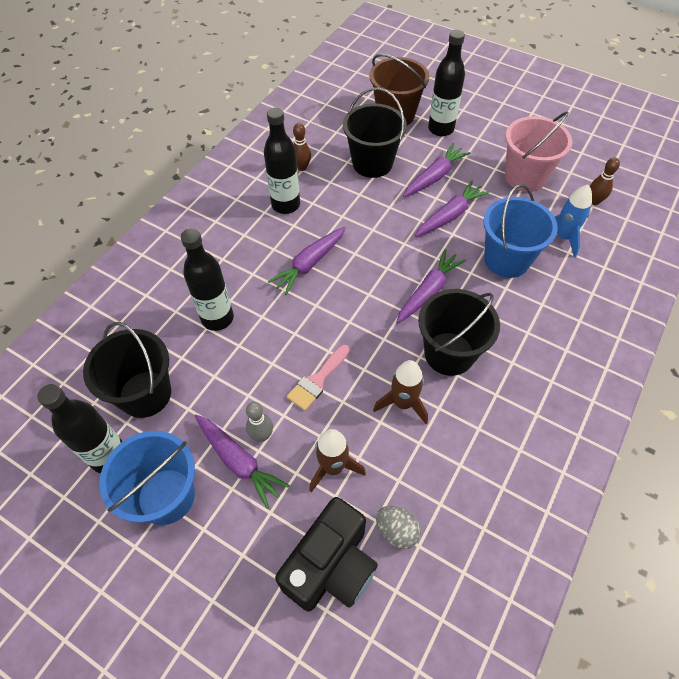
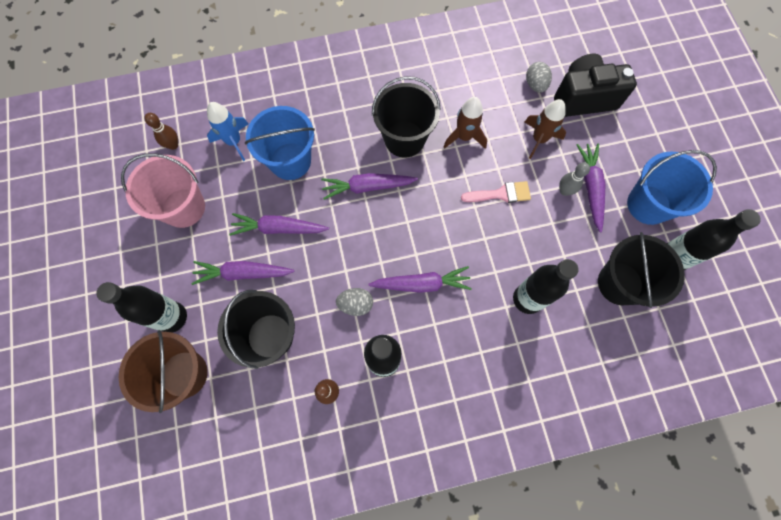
camera: 135 degrees left, 15 degrees up
(341, 217) = (356, 304): none -> grey egg

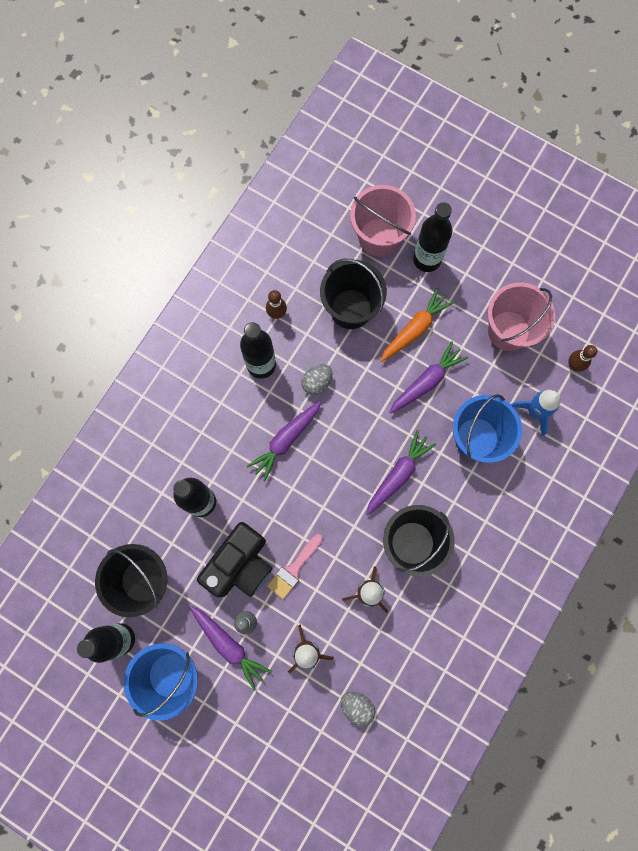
camera: 135 degrees right, 5 degrees up
(184, 374) = (379, 237): brown bucket -> pink bucket
(243, 273) = (415, 329): purple carrot -> orange carrot
(583, 98) = (305, 733): black camera -> black camera (240, 565)

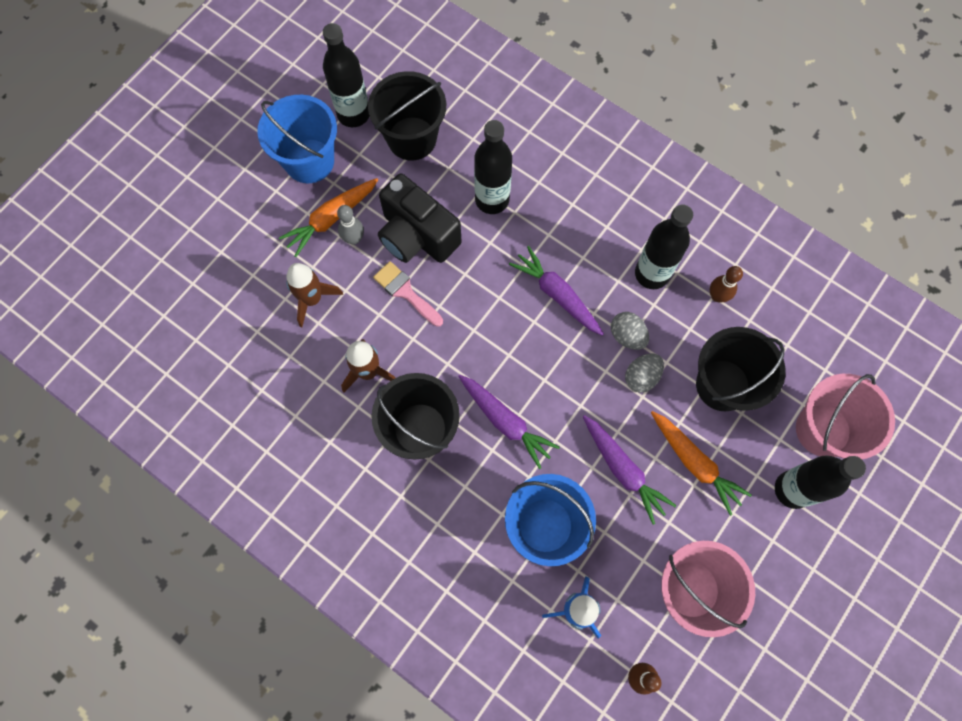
camera: 95 degrees right, 5 degrees down
(228, 645) = (331, 219): purple carrot -> orange carrot
(357, 706) = (244, 347): grey egg -> grey egg (641, 377)

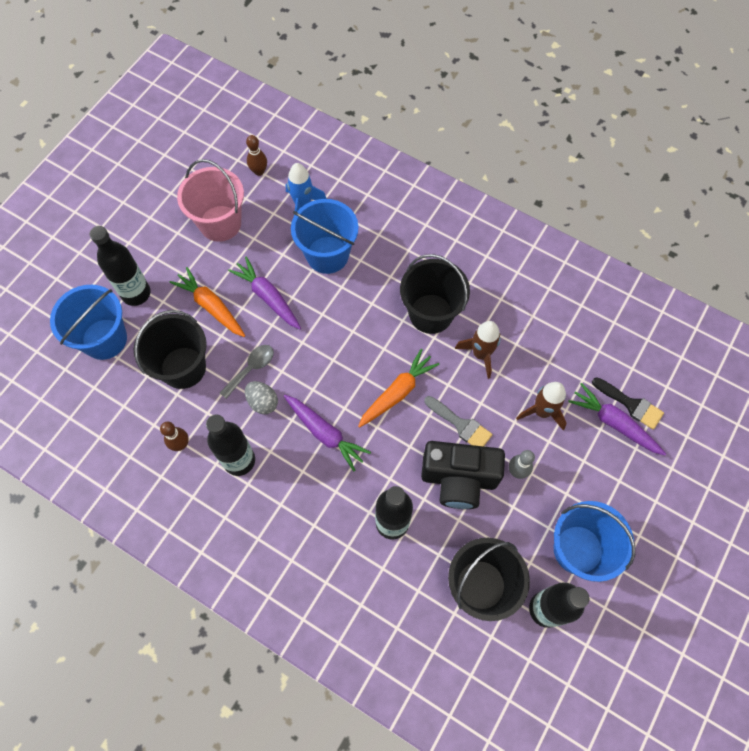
camera: 175 degrees right, 5 degrees down
(210, 298) = (631, 404): none -> black brush
(331, 219) = (542, 489): orange carrot -> orange carrot (397, 392)
(405, 292) = (461, 425): pink brush -> grey brush
(417, 236) = (459, 479): black camera -> black camera turned 150 degrees clockwise
(505, 421) = (363, 325): purple carrot -> purple carrot (614, 423)
(641, 377) = (251, 368): grey egg -> grey spoon
(823, 430) = (104, 339): pink bucket -> blue bucket

